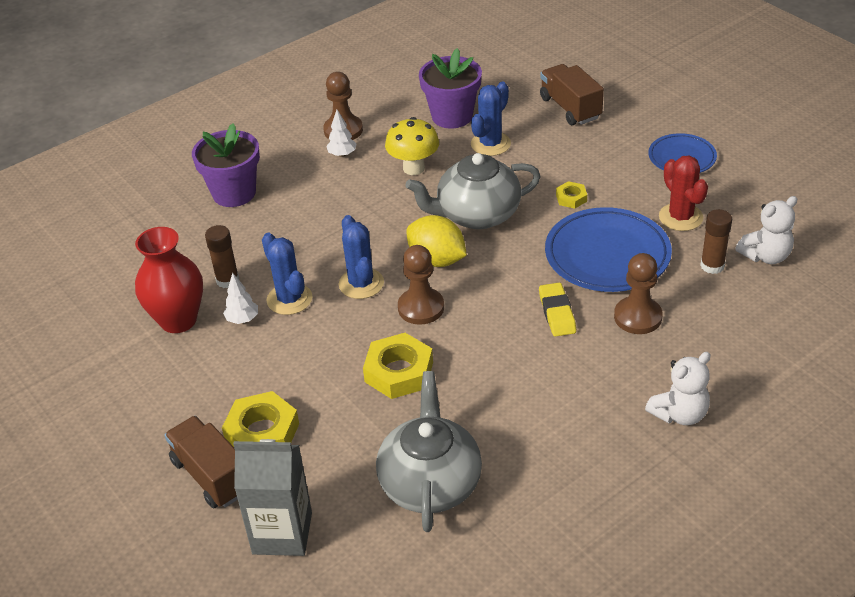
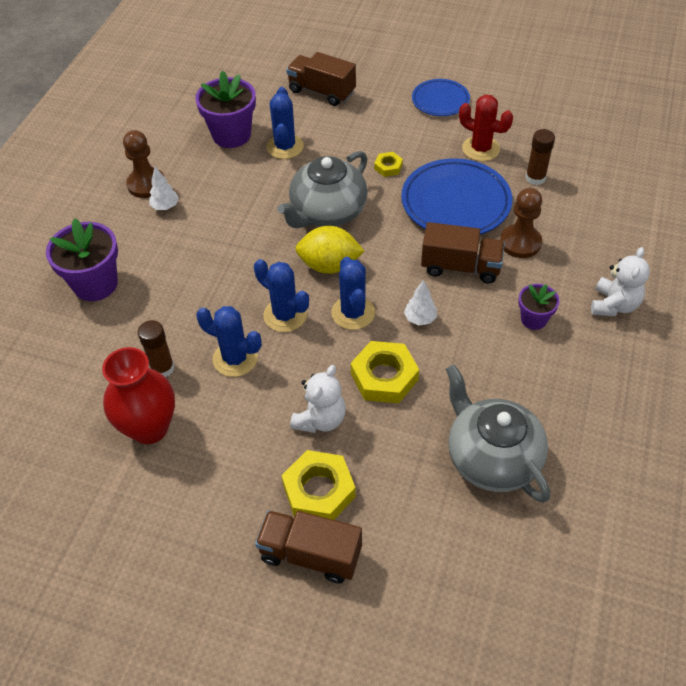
camera: 35 degrees left, 10 degrees up
(242, 319) = (209, 397): white tree -> white tree (420, 319)
(282, 533) = (415, 570): grey carton -> none
(413, 168) = (239, 193): yellow mushroom -> none
(421, 308) = (353, 313): brown pawn -> blue cactus
(557, 313) = (460, 267): yellow eraser -> brown truck
(584, 389) = (533, 319): none -> purple flower pot
(766, 256) = (563, 154): white teddy bear -> white teddy bear (320, 419)

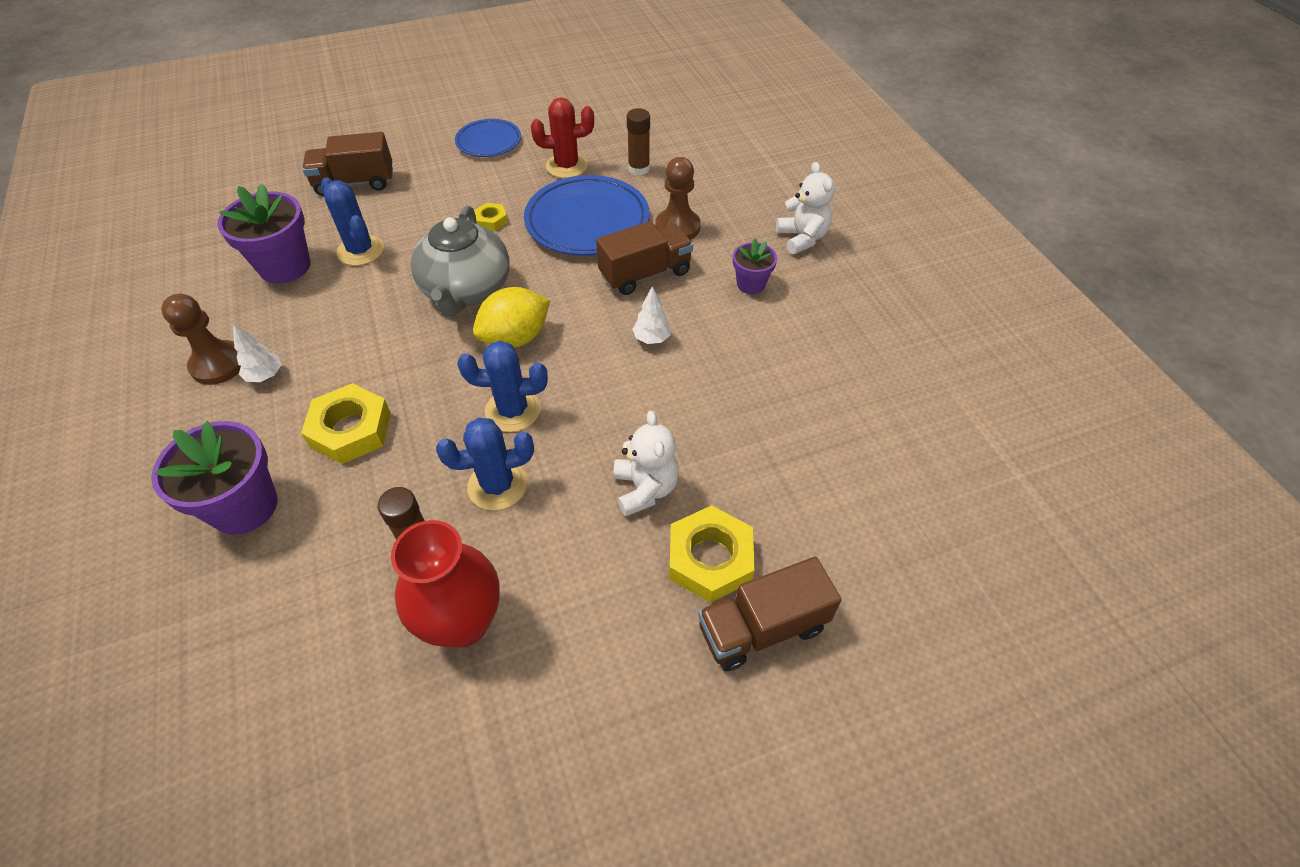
camera: 40 degrees left, 0 degrees up
(353, 313) = (582, 369): blue cactus -> none
(384, 377) = (669, 410): yellow nut -> yellow nut (351, 429)
(492, 458) = (832, 422): grey teapot -> none

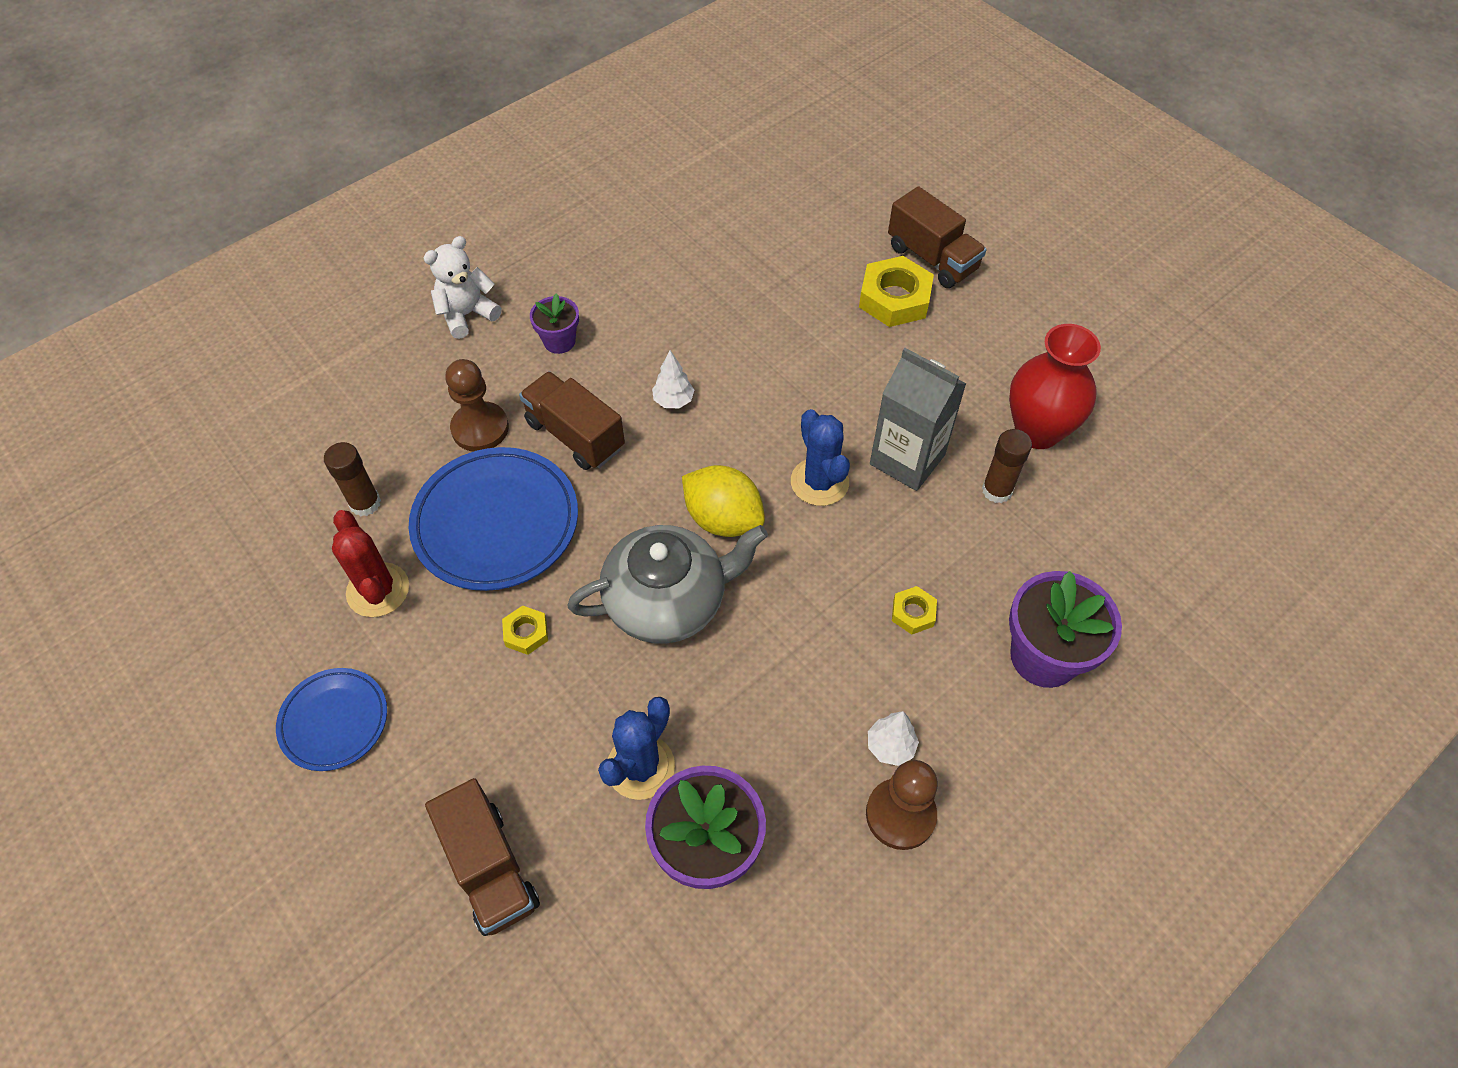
camera: 110 degrees left, 5 degrees up
(351, 429) = (913, 613): yellow nut -> yellow nut, size x0.52
(497, 485) = (907, 459): blue cactus -> grey carton
(645, 489) = (853, 355): white teddy bear -> none

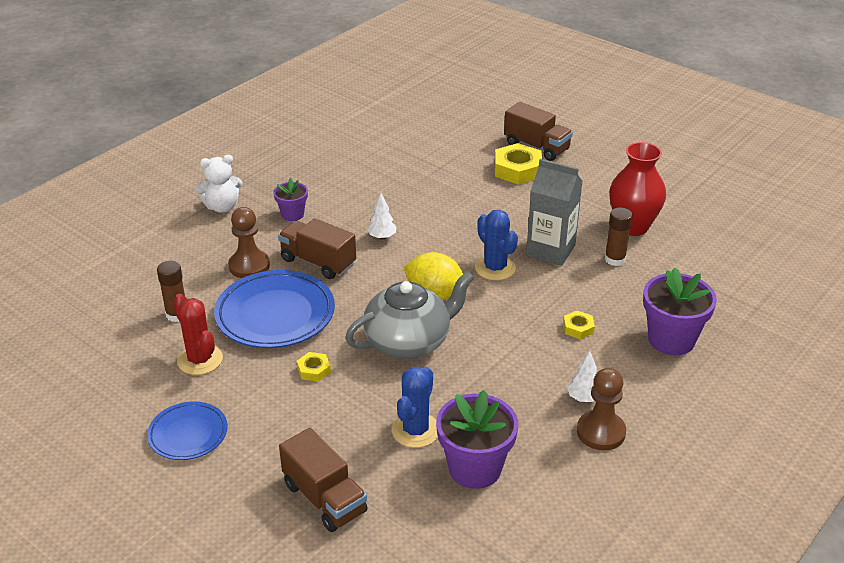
camera: 10 degrees left, 20 degrees down
(467, 314) = (222, 207): white teddy bear -> white teddy bear turned 150 degrees counterclockwise

